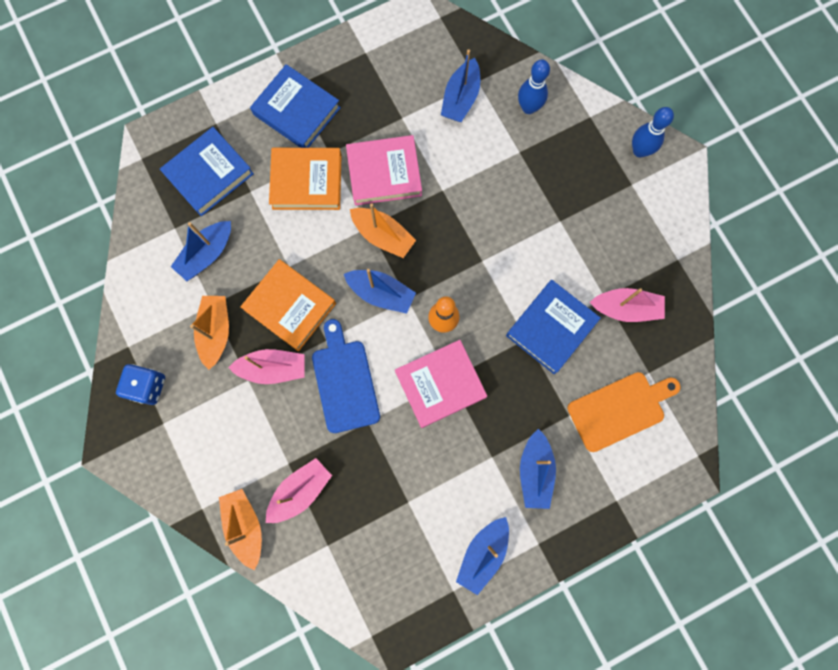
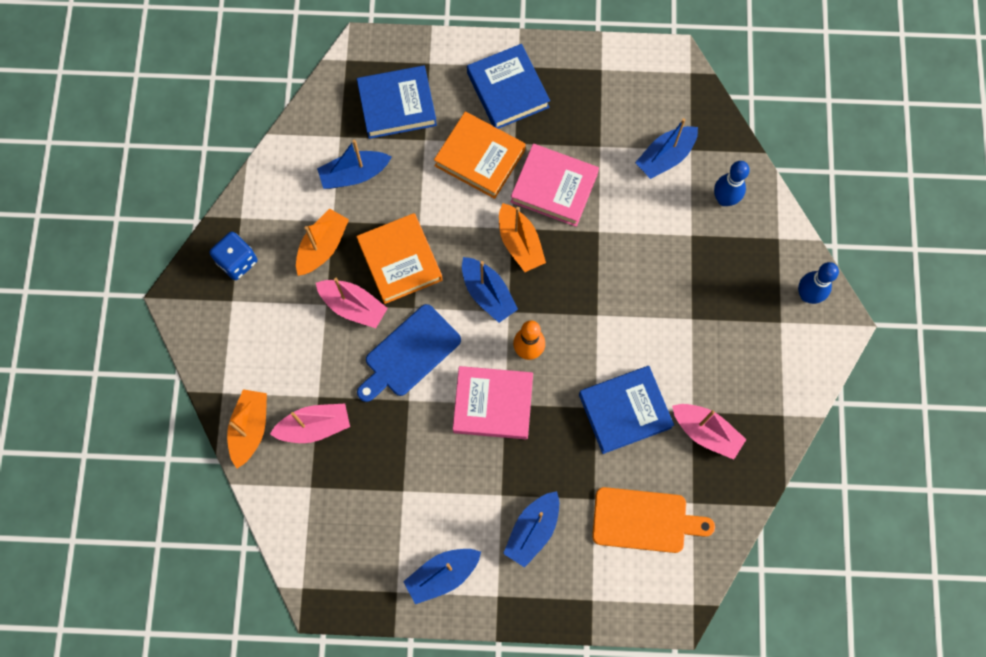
camera: 30 degrees right, 5 degrees down
(345, 381) = (409, 353): blue cutting board -> blue cutting board turned 150 degrees counterclockwise

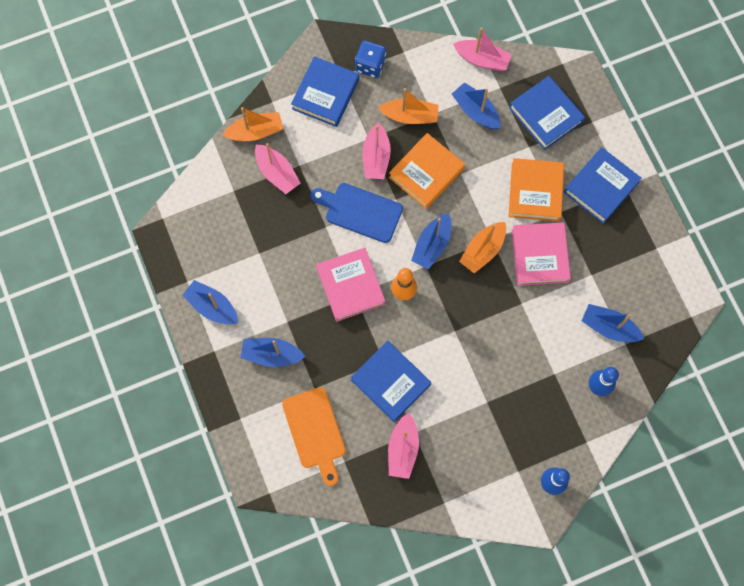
camera: 65 degrees right, 0 degrees up
(246, 327) = (325, 94): none -> blue book
(296, 139) = (482, 59): none -> pink boat

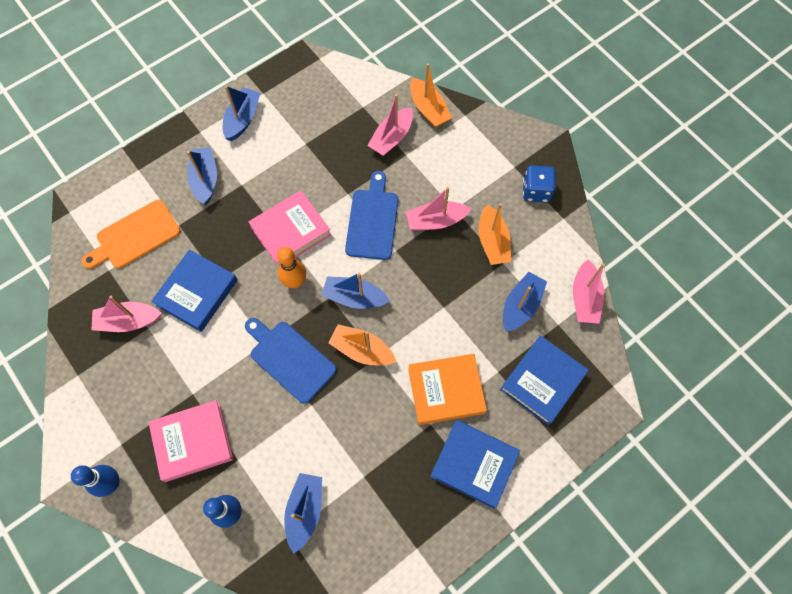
camera: 75 degrees right, 5 degrees down
(325, 94) = (489, 158): blue book -> none
(426, 173) = (433, 273): orange book -> none
(475, 312) = (290, 359): none -> blue cutting board
(540, 256) = (371, 412): pink book -> pink book (193, 442)

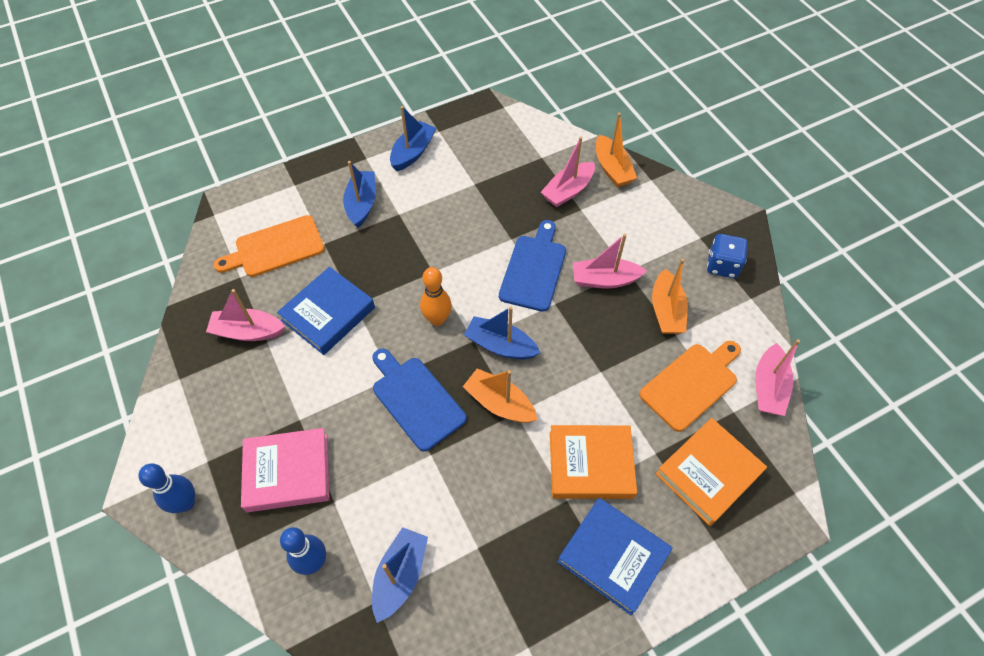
camera: 10 degrees right, 10 degrees down
(291, 231) = (442, 267): pink book -> none
(521, 306) = (691, 384): blue boat -> orange cutting board
(542, 381) = (708, 473): blue book -> orange book

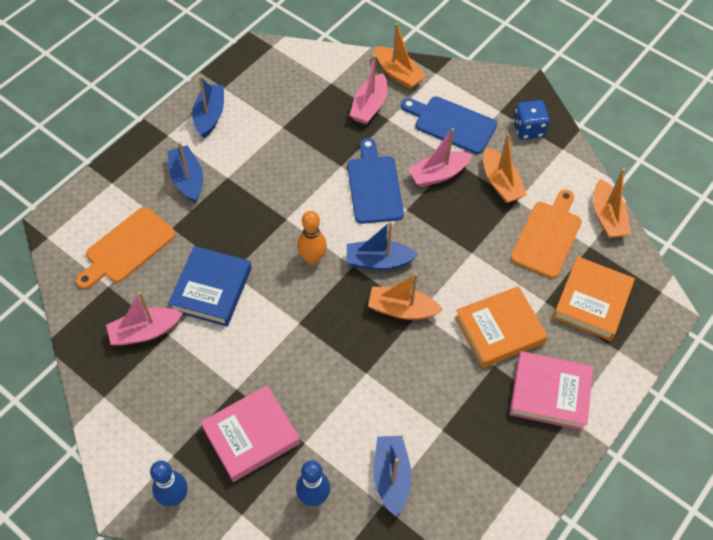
camera: 25 degrees left, 0 degrees up
(416, 399) = (330, 333): blue cutting board -> blue cutting board (451, 124)
(613, 556) = (550, 393): blue book -> pink book
(768, 387) = (607, 217): pink boat -> orange boat

